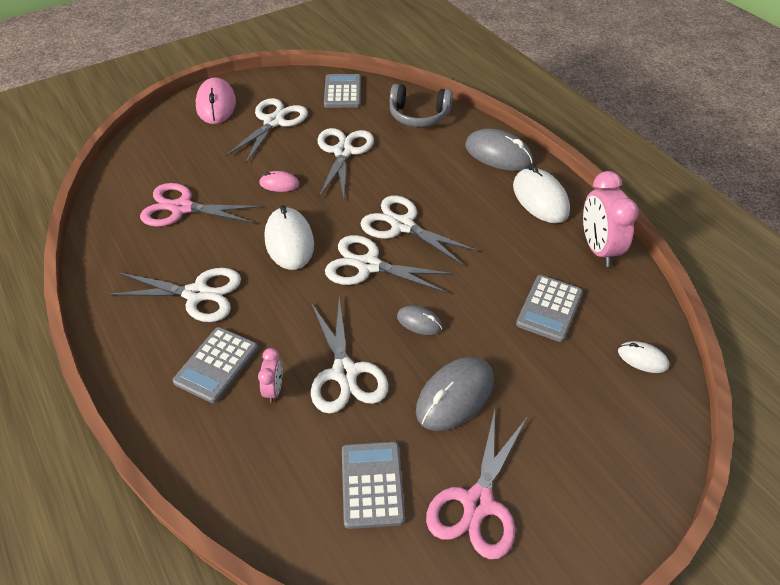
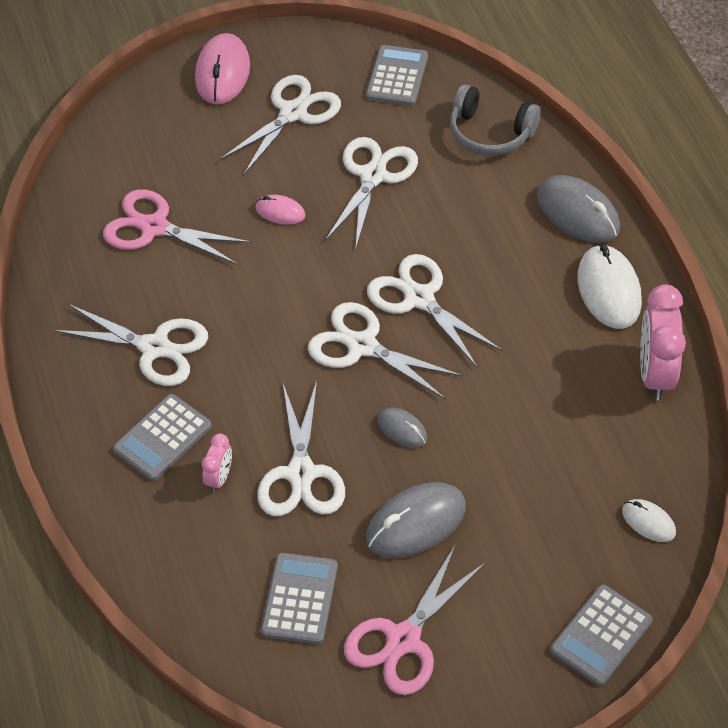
camera: 15 degrees right, 5 degrees up
(289, 241) = (275, 297): white mouse -> none
(549, 308) = (562, 441): grey calculator -> grey calculator (601, 636)

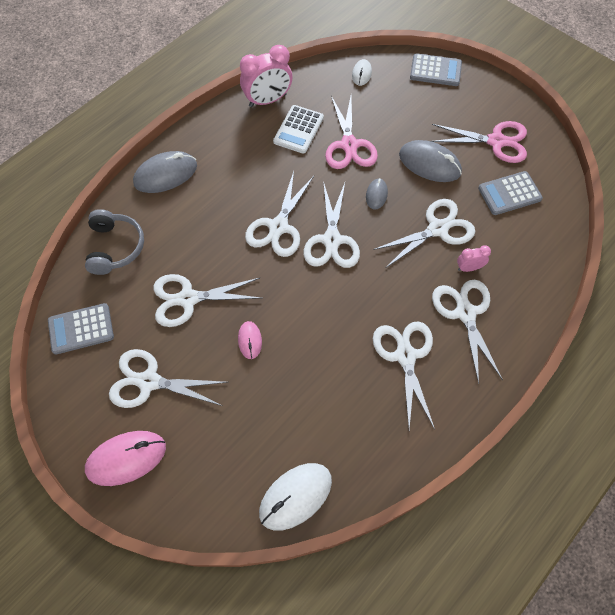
camera: 120 degrees left, 10 degrees up
(154, 227) = (308, 417): pink scissors -> pink scissors (349, 145)
(163, 438) = (465, 313): grey calculator -> white scissors
(575, 388) = (298, 130): none -> white calculator
(578, 213) = (165, 174): grey mouse -> grey mouse turned 45 degrees clockwise
(608, 290) = (219, 139): white mouse -> white mouse (295, 496)

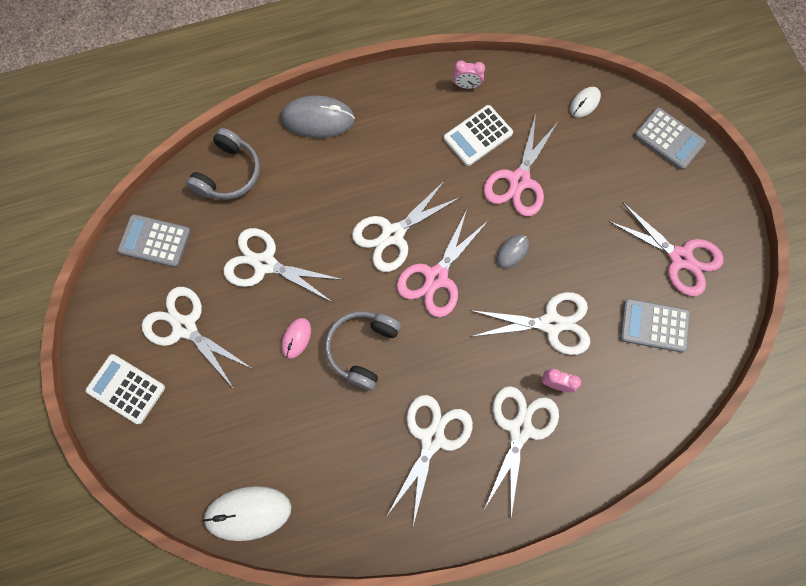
camera: 30 degrees right, 10 degrees up
(126, 458) = (126, 389): pink mouse -> white calculator
(267, 100) = (466, 85): pink clock -> pink clock, size x0.51
(308, 320) = (362, 349): none -> grey headphones
(332, 240) = (436, 278): white scissors -> pink scissors
(429, 164) = (590, 246): grey mouse -> none

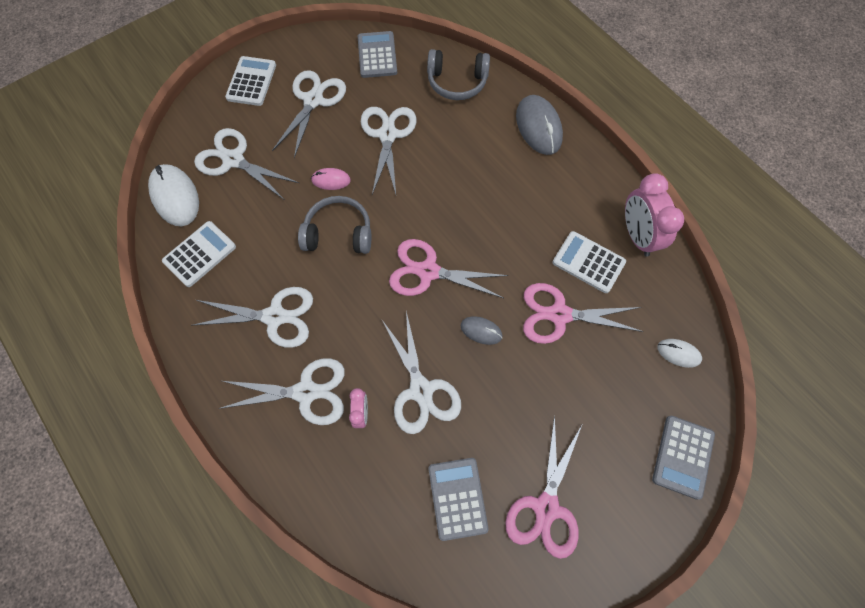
camera: 70 degrees right, 5 degrees down
(332, 500) = (200, 254): none -> white calculator
(392, 235) = (454, 222): white scissors -> white scissors (233, 160)
(466, 85) = (637, 235): pink clock -> pink clock, size x1.95

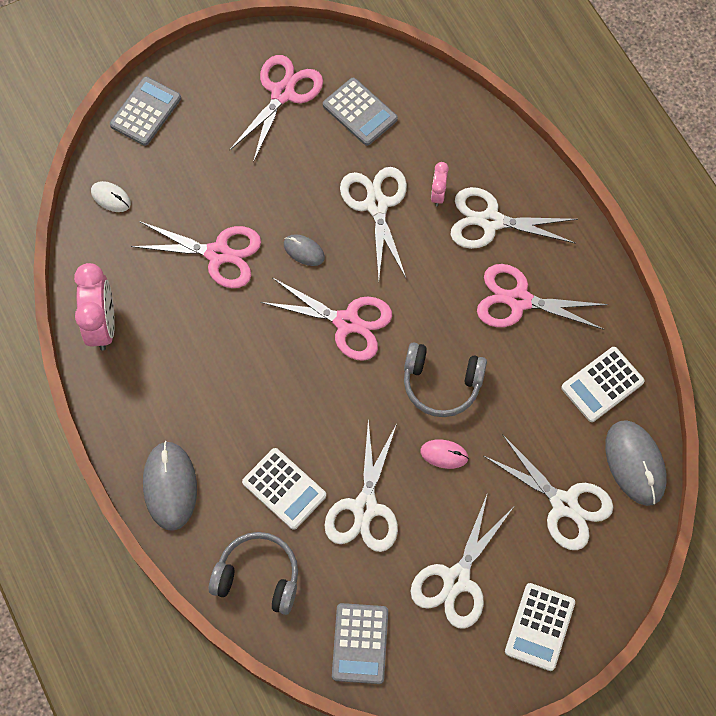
camera: 170 degrees left, 0 degrees up
(175, 197) = (635, 463): white mouse -> grey mouse
(275, 316) = (518, 300): white scissors -> pink scissors
(457, 498) = (360, 112): grey calculator -> grey calculator turned 45 degrees counterclockwise
(588, 262) = (168, 303): white calculator -> white calculator (284, 489)

